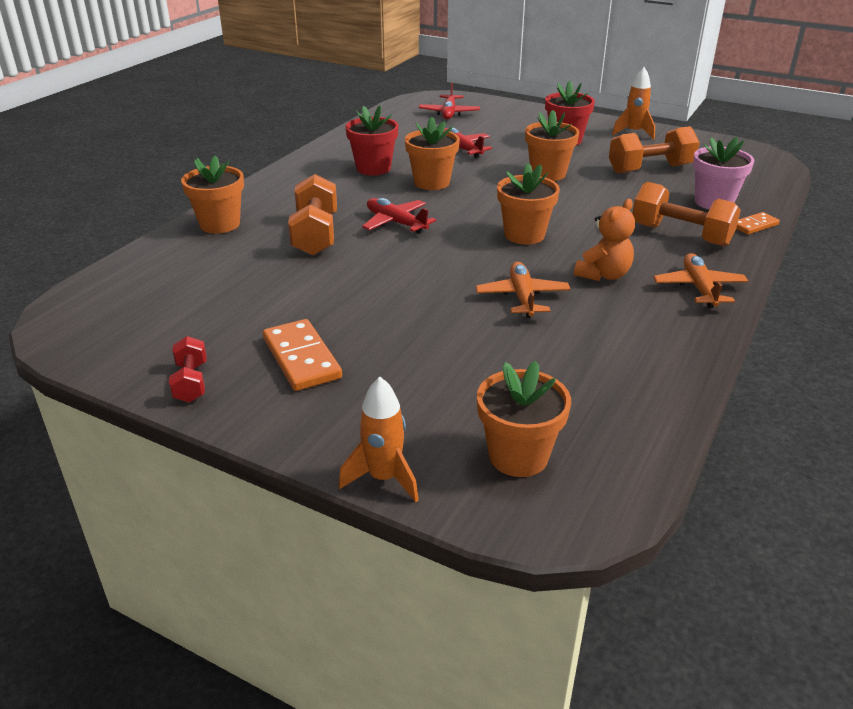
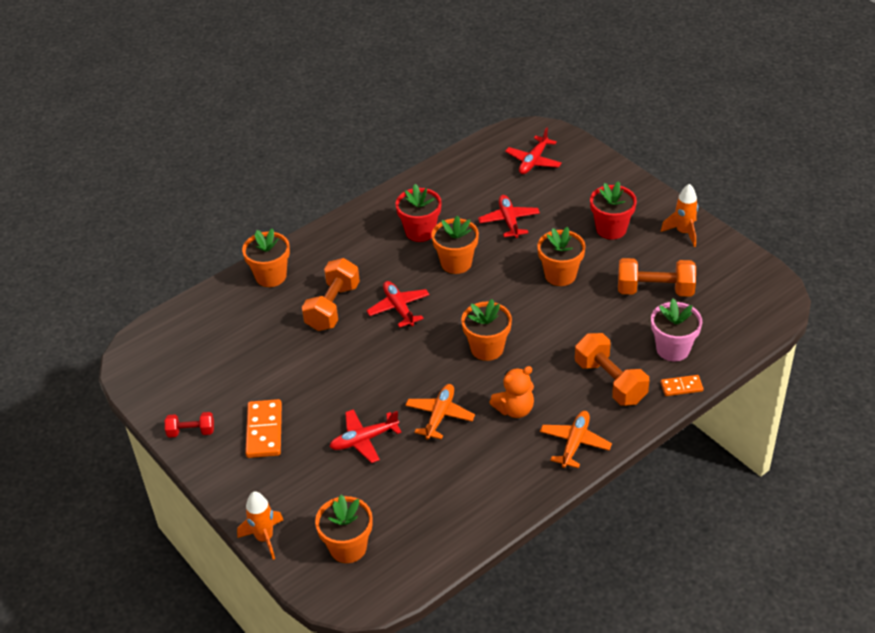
camera: 25 degrees right, 10 degrees up
(191, 382) = (191, 432): red dumbbell -> red dumbbell turned 75 degrees clockwise
(446, 338) = (364, 440): none -> red plane

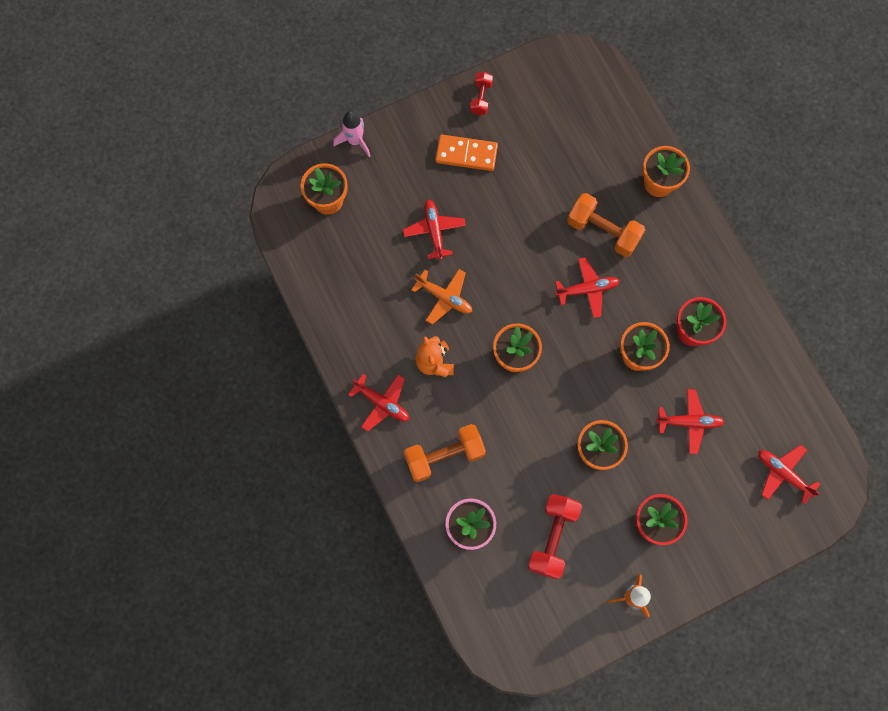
camera: 100 degrees right, 30 degrees up
(264, 538) = (355, 141): orange rocket -> pink rocket
(575, 443) = (382, 403): orange plane -> red plane
(655, 290) = (552, 538): orange dumbbell -> red dumbbell
(681, 387) = (420, 519): orange domino -> none

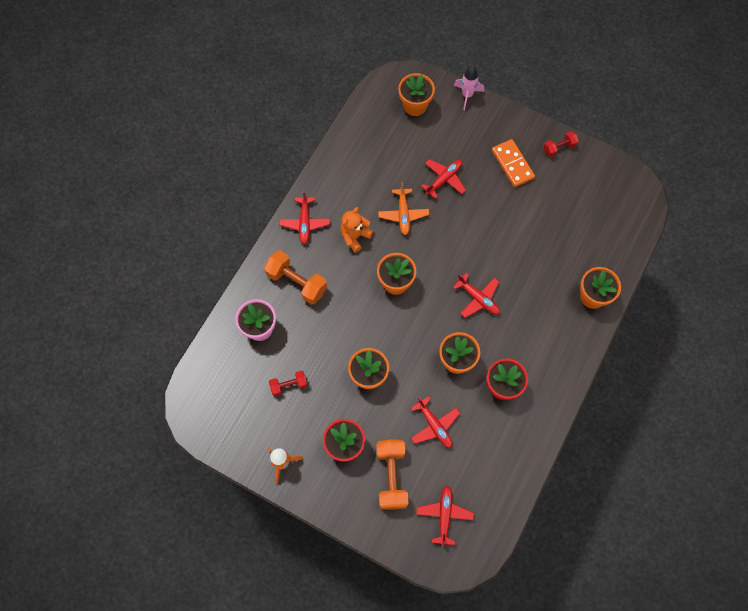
camera: 55 degrees right, 5 degrees down
(552, 538) = (289, 385): red dumbbell -> red dumbbell, size x0.57
(603, 231) = (527, 282): orange dumbbell -> orange dumbbell (391, 476)

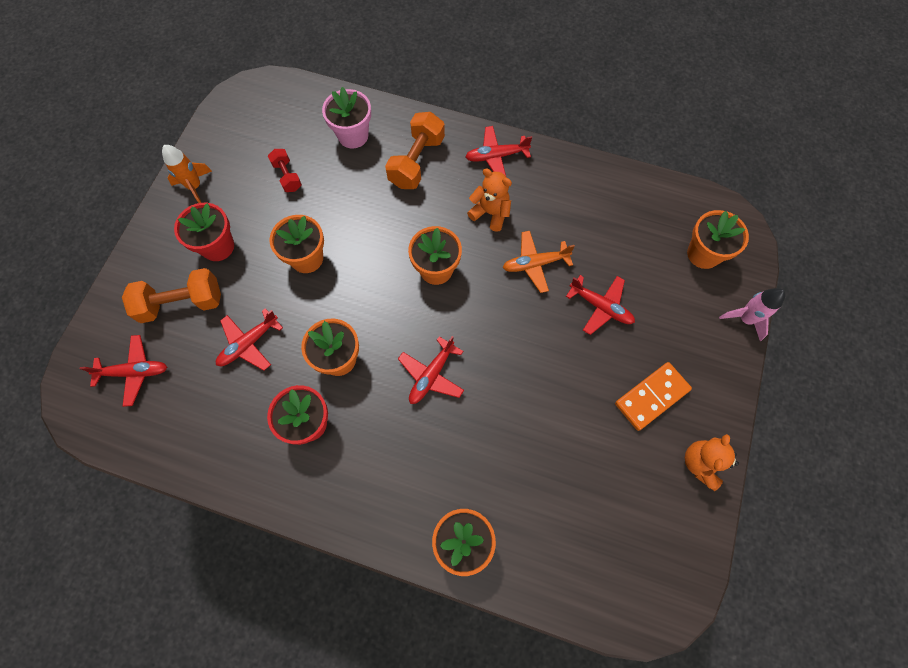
camera: 80 degrees right, 0 degrees up
(559, 148) = (701, 463): red dumbbell -> orange teddy bear

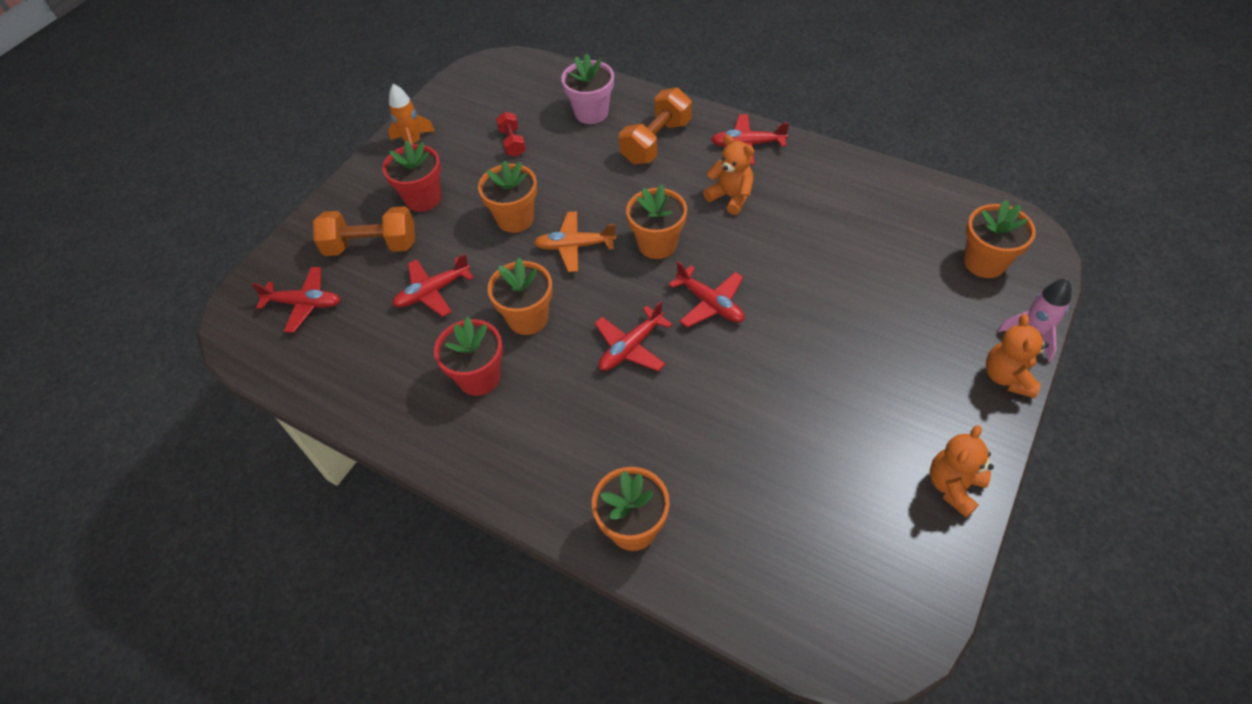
camera: 15 degrees right, 15 degrees down
(535, 264) = (774, 251): orange plane -> orange plane (574, 246)
(600, 307) = (847, 302): red plane -> red plane (710, 303)
(651, 397) = (898, 404): orange domino -> none
(731, 359) = (1007, 377): none -> orange teddy bear

